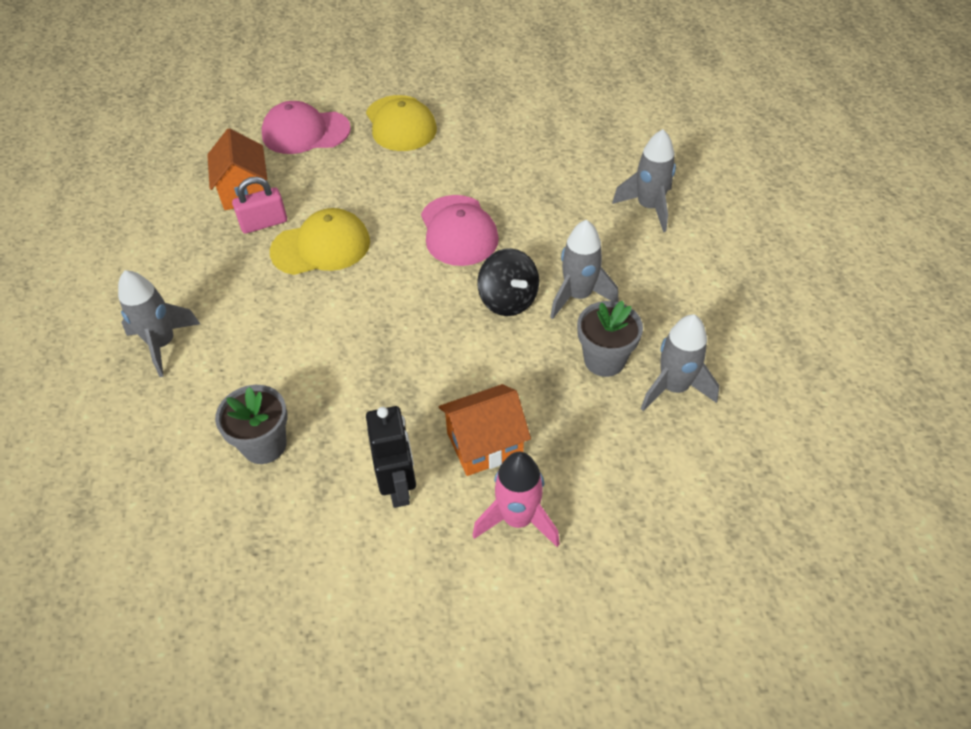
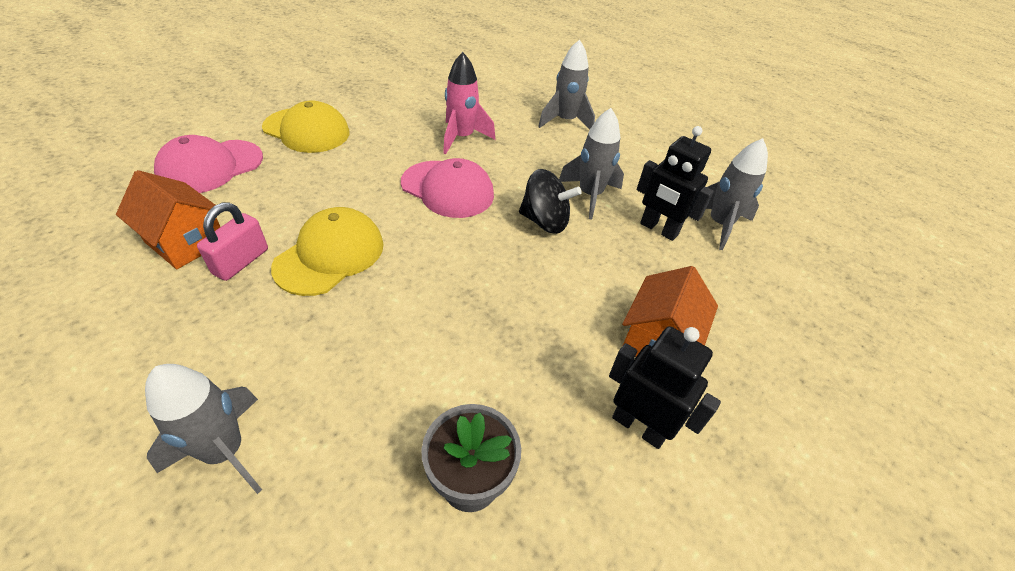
camera: 45 degrees left, 5 degrees down
(518, 519) = (751, 384): pink rocket -> pink rocket (462, 138)
(604, 360) = (658, 229): grey flower pot -> black robot

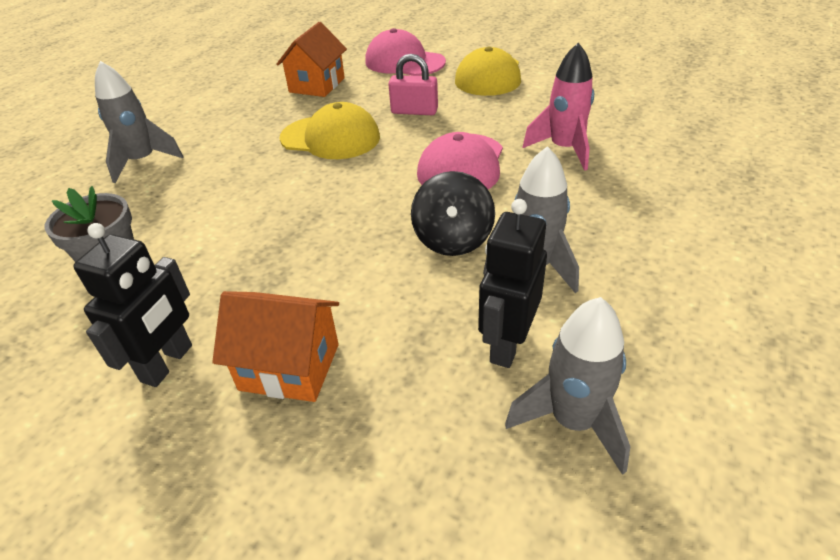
camera: 80 degrees right, 5 degrees down
(241, 261) = (306, 109): pink padlock -> pink padlock (414, 111)
(565, 121) = (696, 212): grey rocket -> none

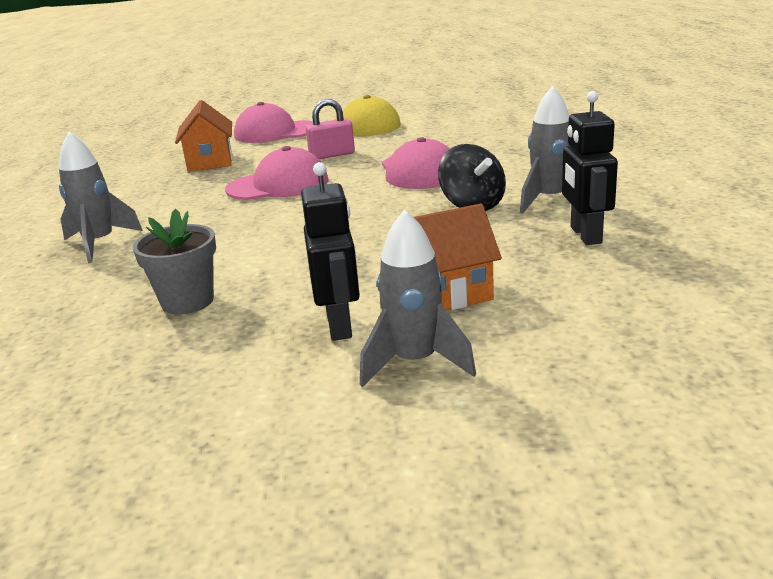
camera: 30 degrees left, 15 degrees down
(330, 138) = (278, 185): yellow cap -> pink cap
(564, 149) = (487, 145): pink rocket -> none
(572, 421) = (672, 249): grey rocket -> grey rocket (415, 362)

